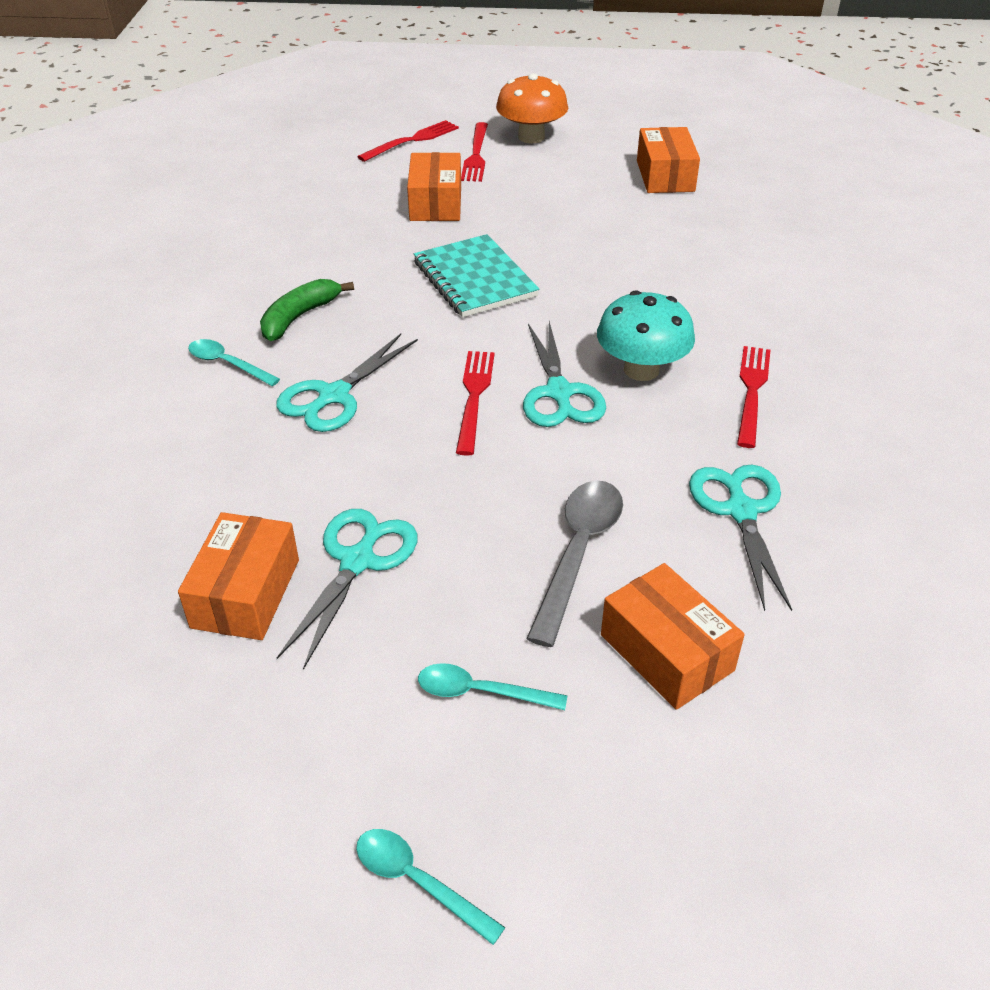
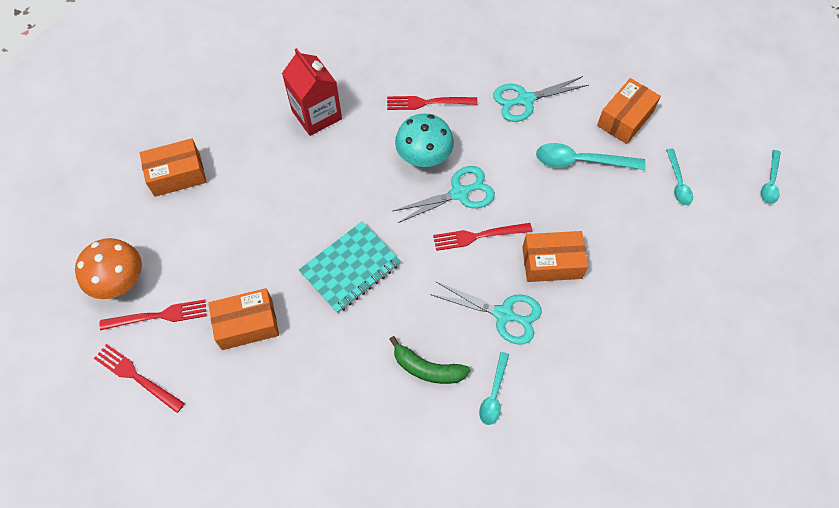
camera: 105 degrees left, 20 degrees up
(246, 593) = (670, 300): orange box -> orange box (552, 262)
(358, 561) = (627, 255): turquoise scissors -> none
(578, 553) = (581, 161): grey spoon -> turquoise spoon
(744, 283) = (316, 115): none -> red carton

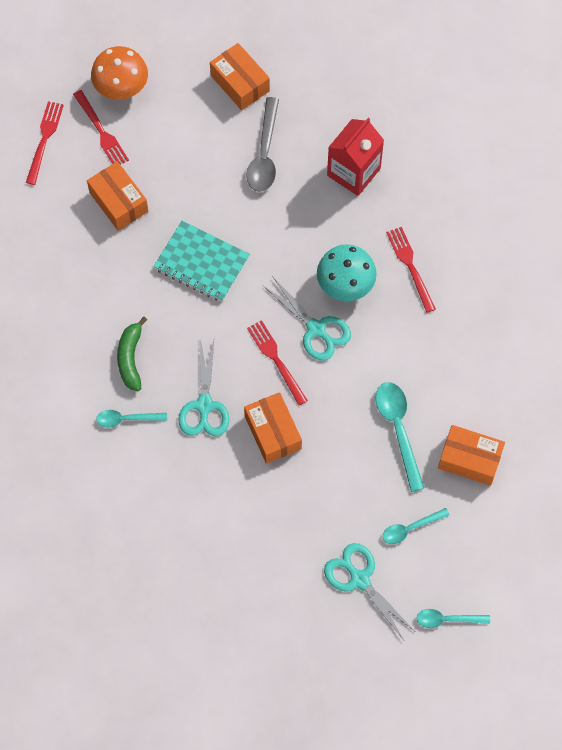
camera: 70 degrees right, 5 degrees up
(262, 178) = (264, 154): none -> grey spoon
(525, 100) = (453, 356): turquoise scissors -> turquoise scissors (359, 579)

